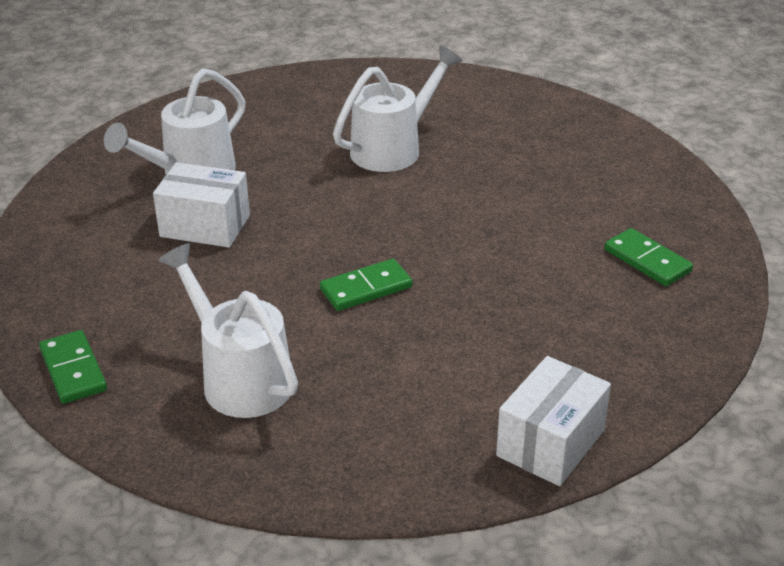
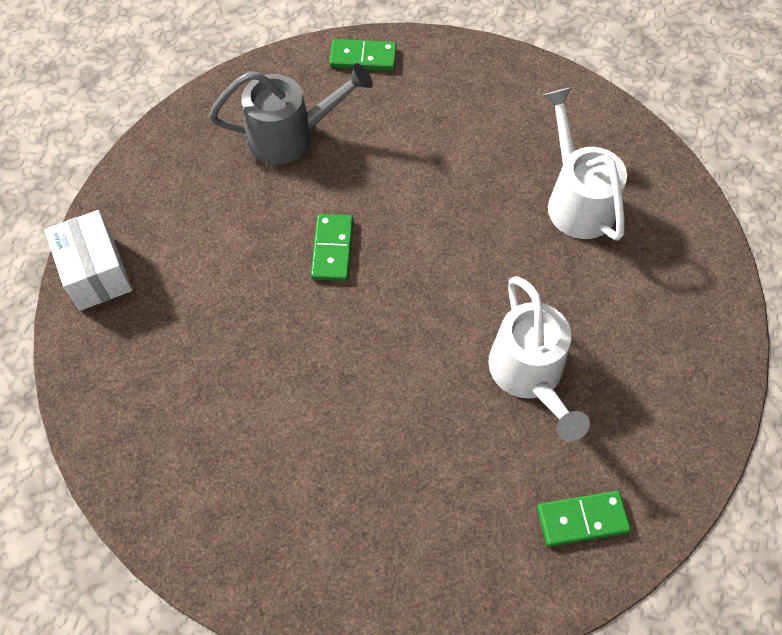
camera: 120 degrees right, 25 degrees up
(205, 226) = (486, 181): white box -> none
(239, 377) = (291, 136): white watering can -> grey watering can
(647, 260) = (219, 479): green domino -> green domino (582, 520)

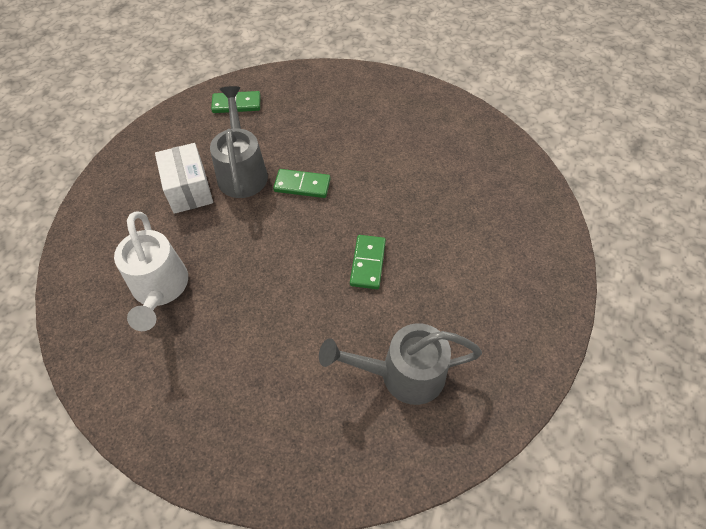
camera: 175 degrees left, 5 degrees down
(96, 273) = (552, 258): white box -> white box (189, 190)
(363, 57) = (323, 472): green domino -> green domino (302, 185)
(529, 375) = (242, 171): white watering can -> grey watering can

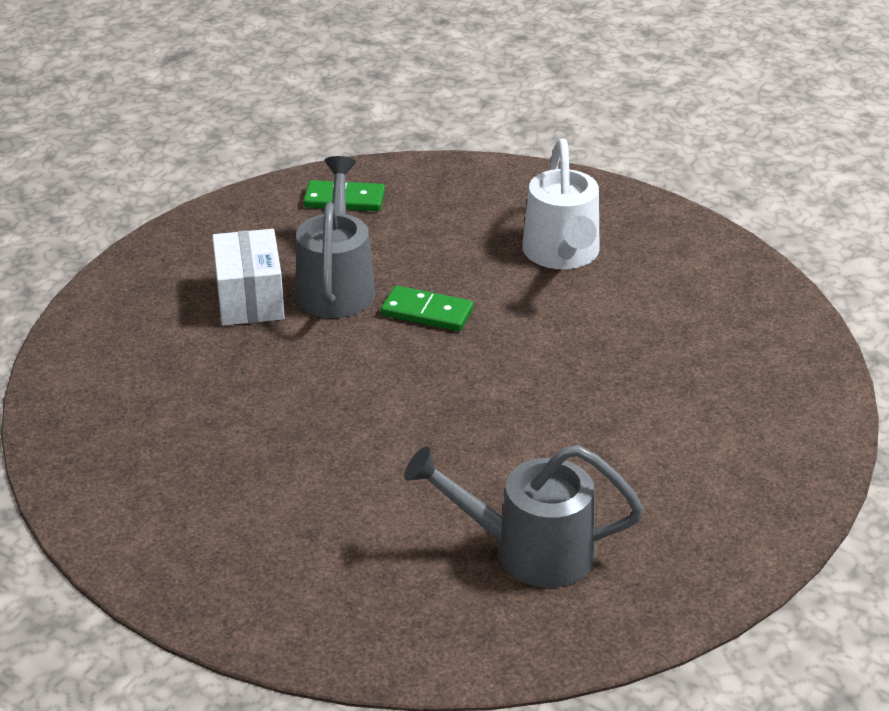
camera: 10 degrees right, 20 degrees down
(160, 289) = (186, 412): white watering can -> white watering can (562, 255)
(367, 263) = (507, 417): green domino -> none

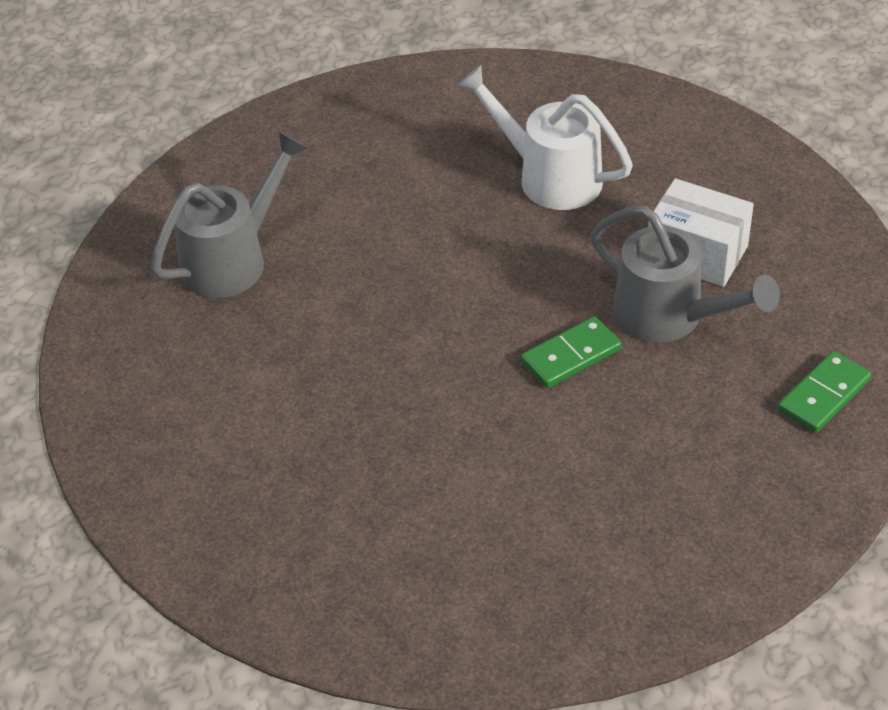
camera: 130 degrees right, 10 degrees up
(562, 255) = (574, 508): white watering can -> white watering can (549, 176)

